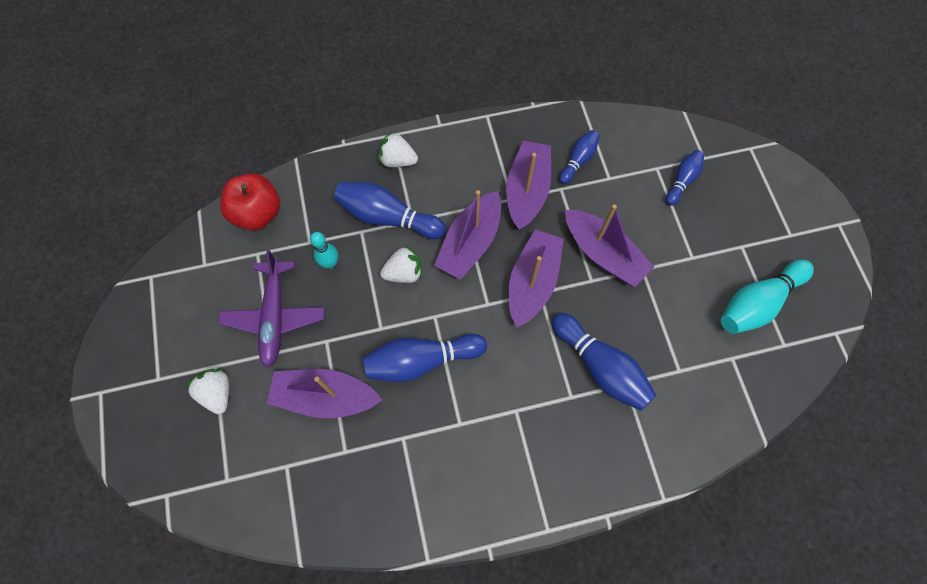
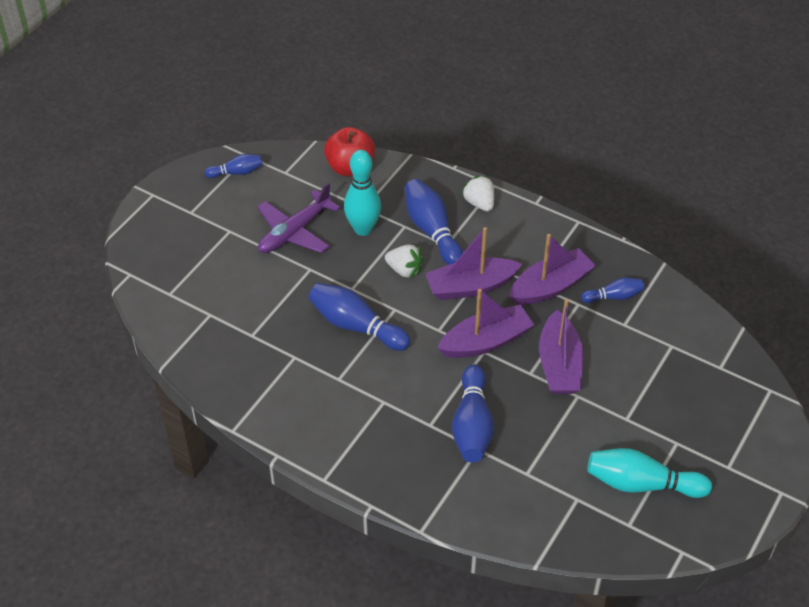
camera: 45 degrees right, 20 degrees down
(217, 393) = (215, 246): white strawberry -> none
(325, 397) = (274, 298): purple boat -> none
(330, 263) = (363, 229): turquoise bowling pin -> turquoise bowling pin, size x1.75
(682, 181) = (682, 368): blue bowling pin -> blue bowling pin (236, 172)

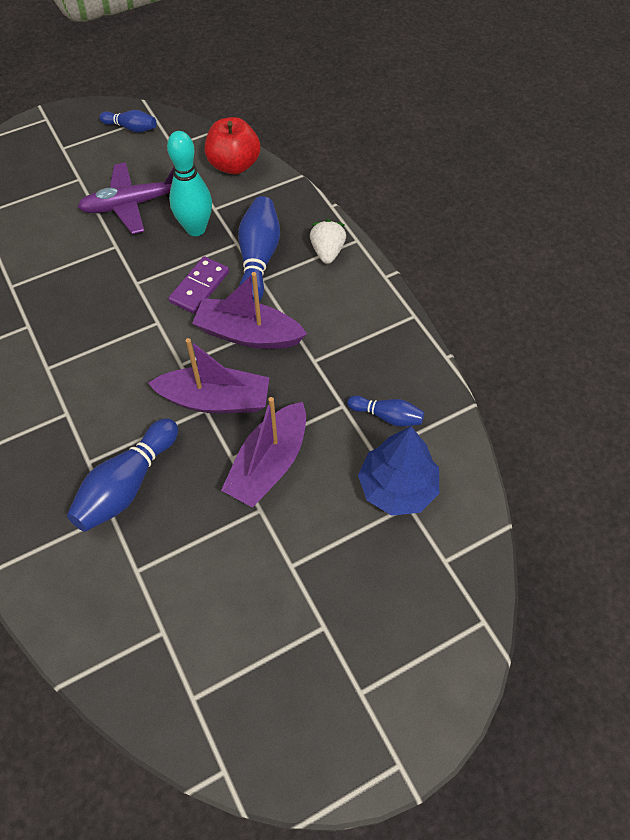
camera: 30 degrees right, 10 degrees up
(356, 326) = (107, 322): blue bowling pin -> none
(404, 270) = (199, 287): white strawberry -> purple domino
(550, 287) = (328, 373): purple boat -> none
(641, 484) = (245, 656): turquoise bowling pin -> none
(656, 338) = (397, 487): none -> blue tree

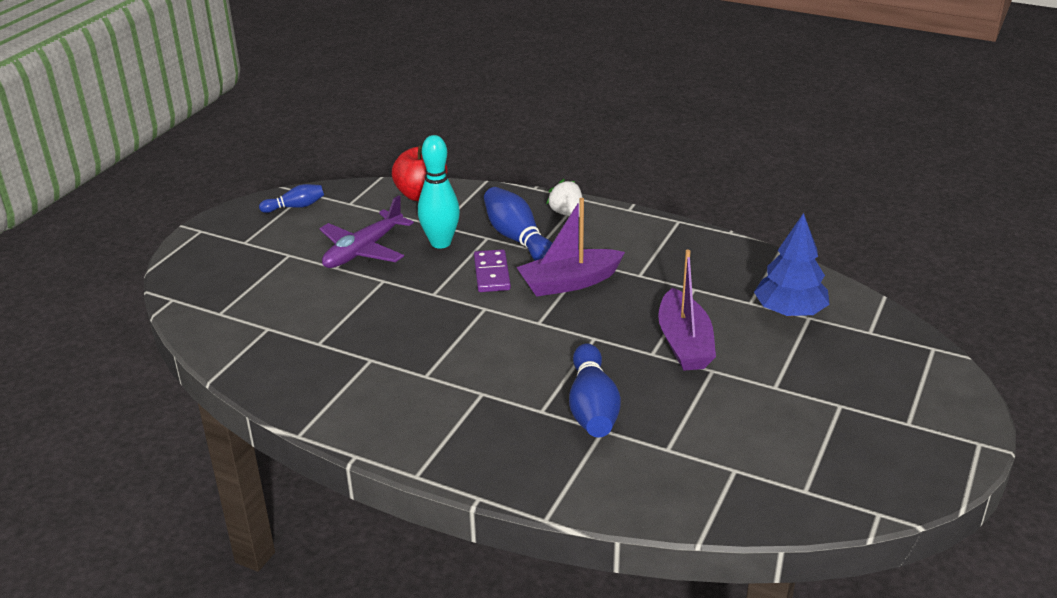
camera: 35 degrees left, 25 degrees down
(215, 400) = (595, 329): purple boat -> none
(387, 416) = (732, 280): blue bowling pin -> none

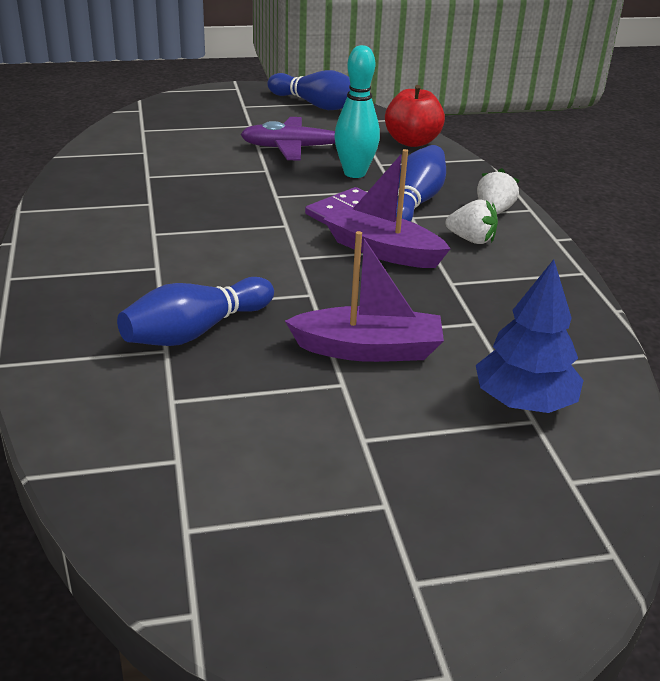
camera: 50 degrees right, 0 degrees up
(295, 207) = (317, 105): blue bowling pin -> blue bowling pin, size x1.75
(594, 241) = (471, 240): none -> white strawberry
(684, 343) = (368, 349): purple boat -> purple boat turned 135 degrees counterclockwise

